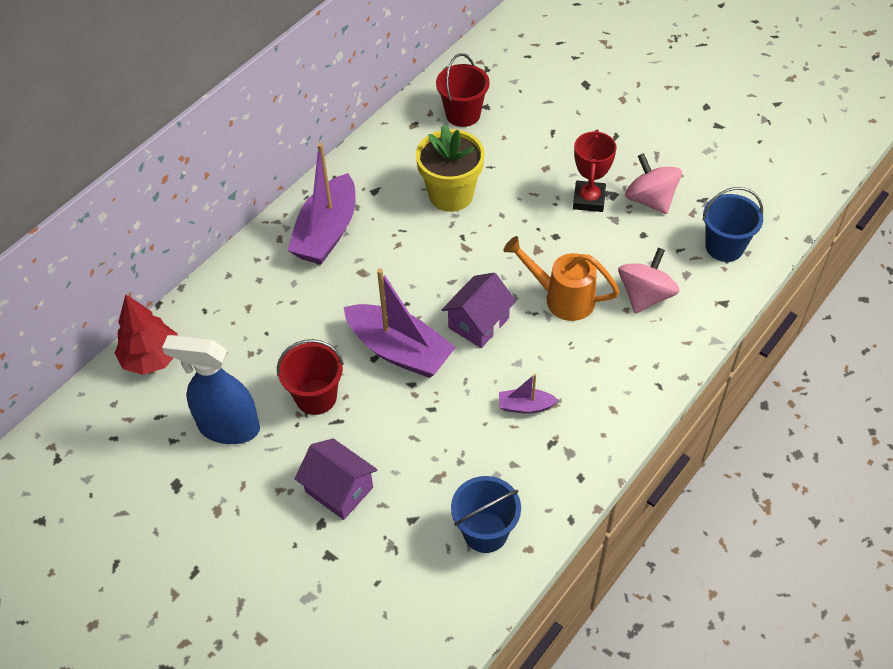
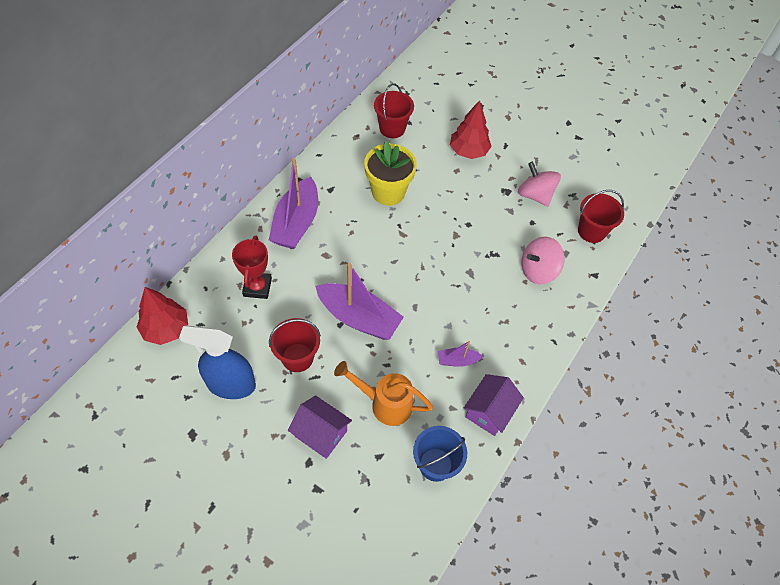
camera: 10 degrees left, 5 degrees up
(478, 323) = (417, 294): purple house -> purple house (489, 411)
(562, 298) = (477, 273): orange watering can -> orange watering can (385, 403)
(564, 143) = (468, 151): none -> red tree
(589, 199) = (490, 195): red trophy -> red trophy (257, 287)
(645, 296) = (538, 270): pink spinning top -> pink spinning top turned 135 degrees counterclockwise
(724, 247) = (591, 231): blue bucket -> red bucket

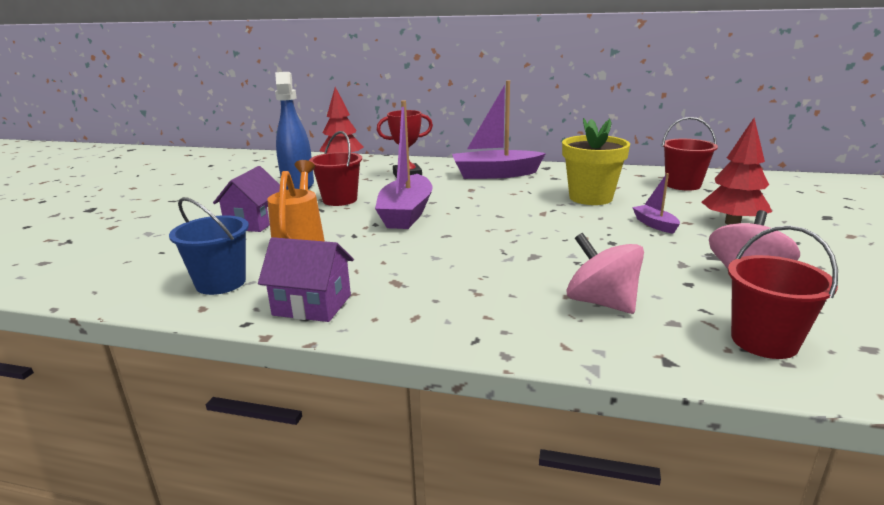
camera: 75 degrees right, 35 degrees down
(457, 360) = (384, 270): purple boat -> purple boat (655, 224)

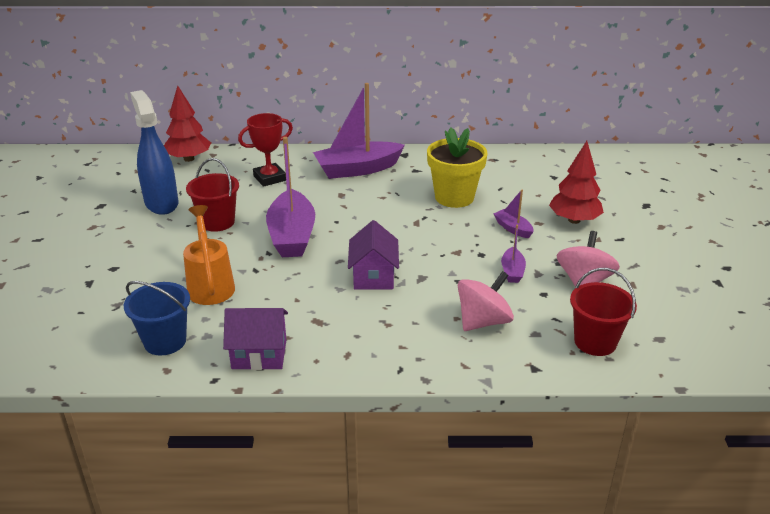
camera: 15 degrees left, 10 degrees up
(254, 222) = (148, 263): purple house -> purple house (373, 276)
(601, 302) = (483, 321): pink spinning top -> pink spinning top turned 105 degrees clockwise
(649, 259) = (512, 271): none -> purple boat
(683, 185) = (532, 172): red bucket -> none

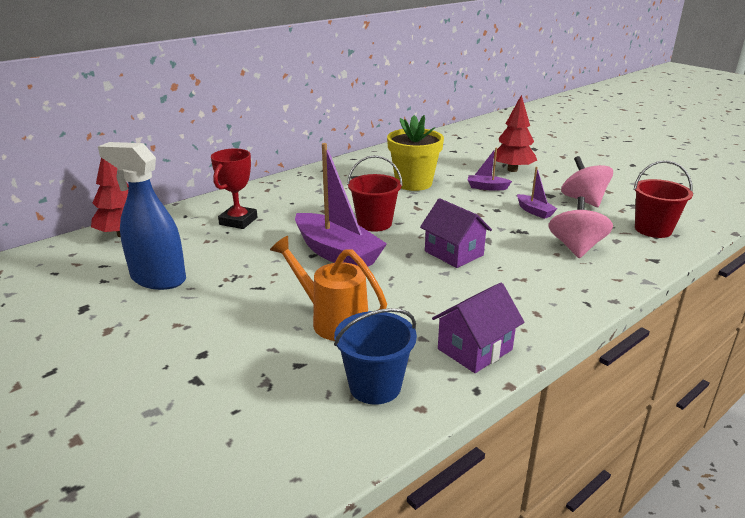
camera: 40 degrees left, 5 degrees down
(217, 222) = (248, 271): red bucket -> red bucket (374, 223)
(357, 169) = (306, 190): purple boat -> none

